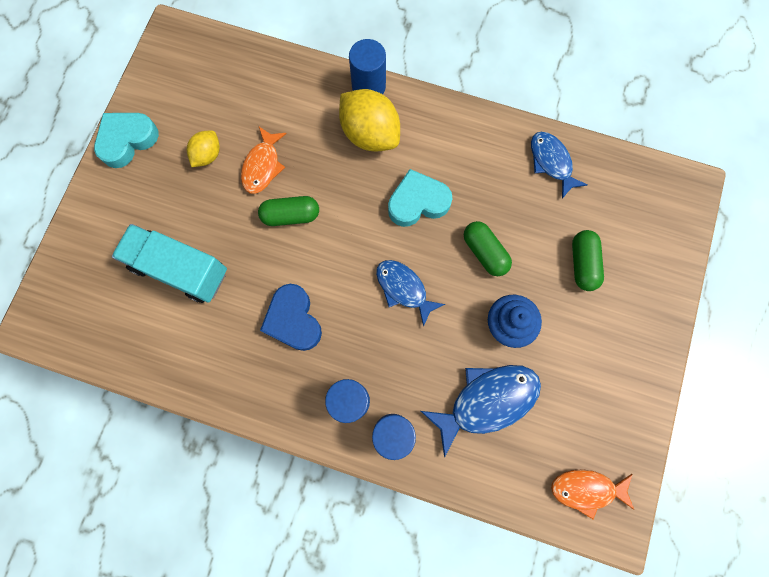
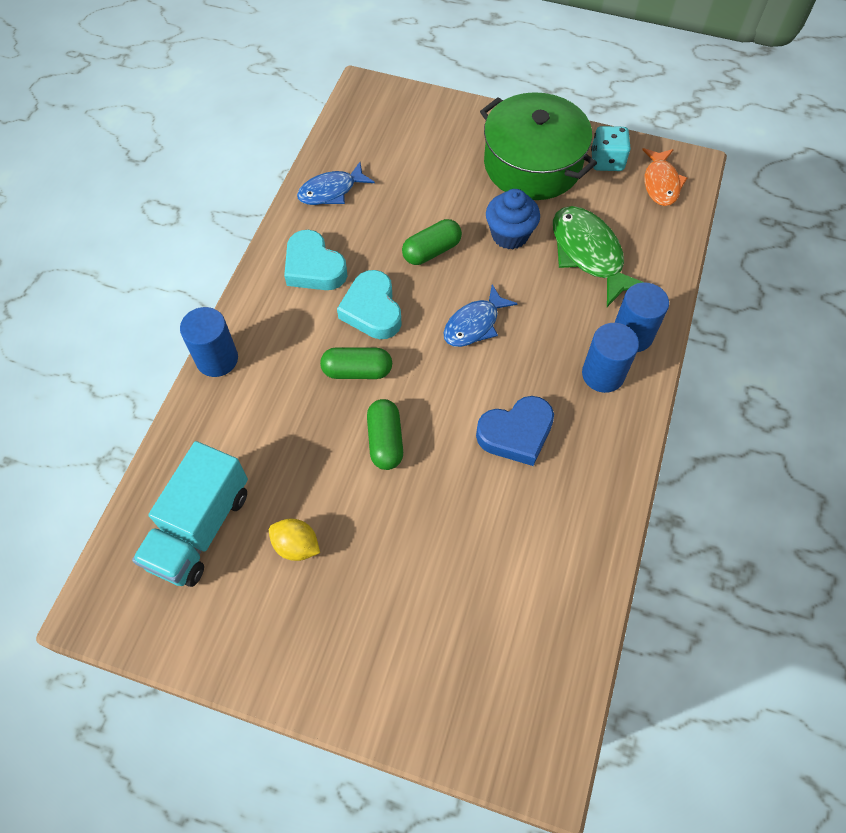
camera: 90 degrees left, 15 degrees down
(127, 140) = (264, 660): turquoise heart -> turquoise heart (314, 267)
(180, 269) = (457, 570): turquoise truck -> turquoise truck (200, 528)
(262, 166) = (317, 476): orange fish -> none
(370, 134) = (282, 357): yellow lemon -> none
(487, 401) = (589, 254): blue fish -> green fish
(582, 264) = (443, 173): green capsule -> green capsule (357, 371)
(601, 353) = (532, 164): none -> green pot
(613, 433) = (607, 161): none -> turquoise dice

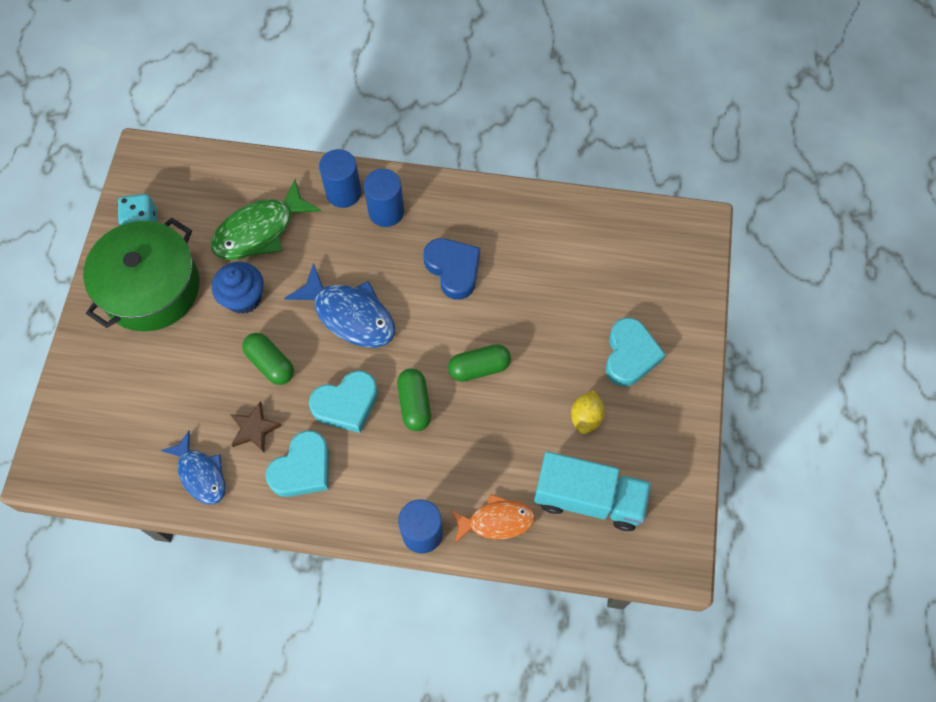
camera: 100 degrees left, 5 degrees up
(364, 618) = (630, 355): none -> turquoise heart
(365, 233) = (254, 429): none -> brown star
(474, 324) = (350, 315): blue fish -> blue fish, size x1.52
(661, 183) = (168, 178): orange fish -> orange fish (496, 521)

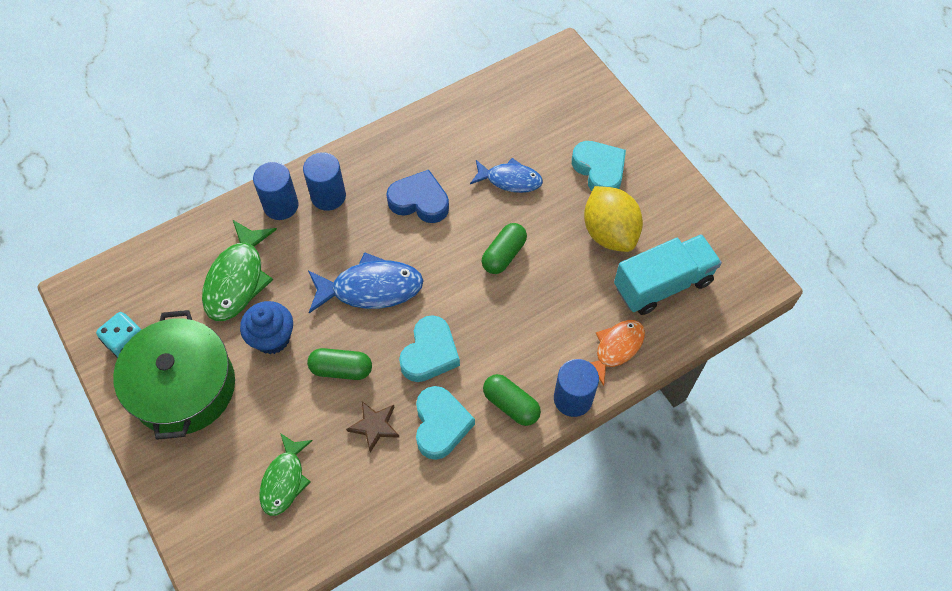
camera: 40 degrees left, 5 degrees down
(156, 417) = (284, 480): none -> green fish
(200, 474) = (363, 493): blue fish -> blue fish (510, 180)
(414, 404) = (481, 314): green capsule -> green capsule (511, 404)
(586, 417) = (609, 233): yellow lemon -> yellow lemon, size x1.83

